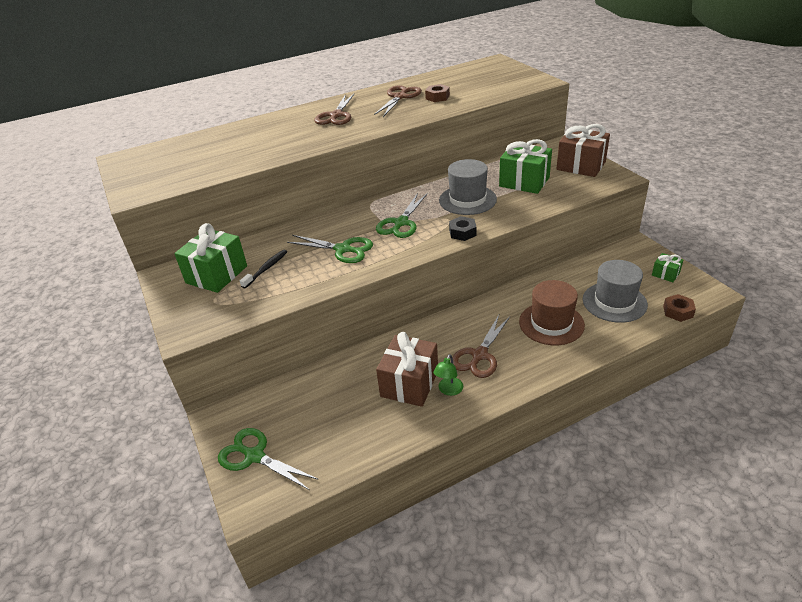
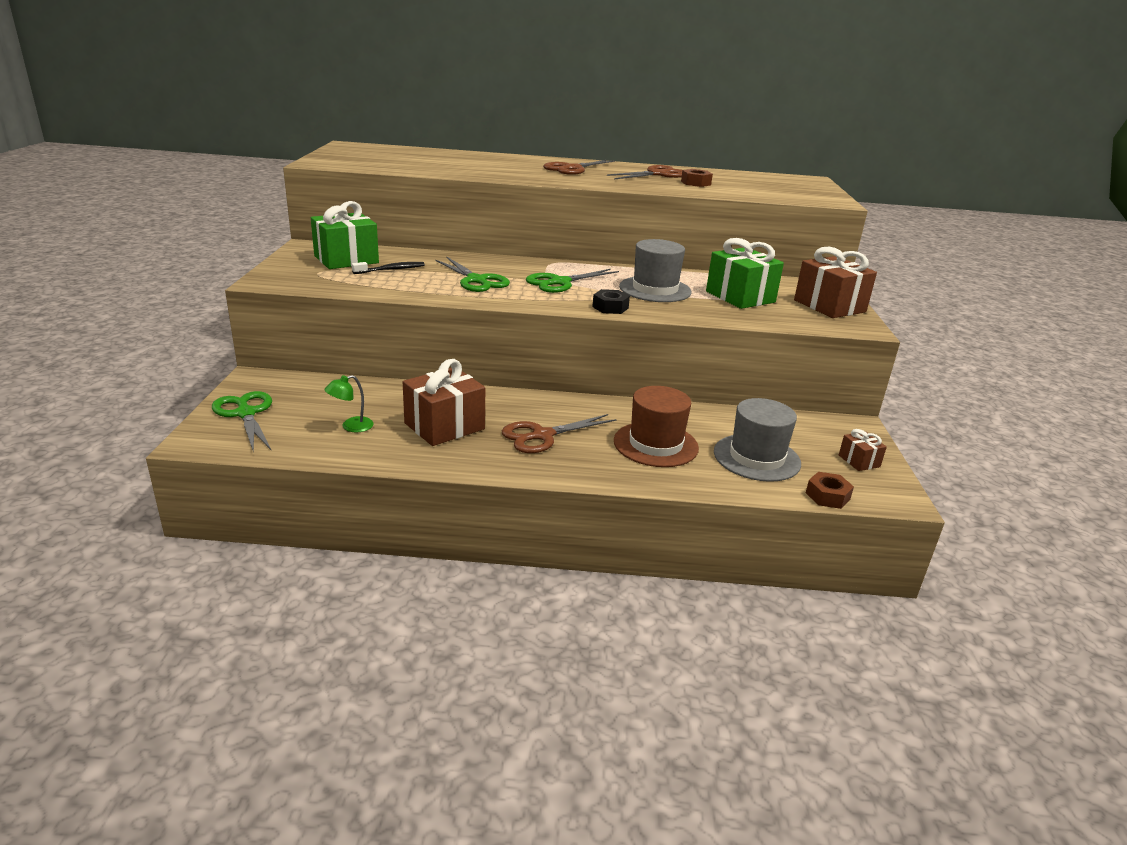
camera: 25 degrees right, 10 degrees down
(448, 390) = (474, 446): green lamp -> green lamp (351, 427)
(665, 274) = (859, 461): green gift -> brown gift

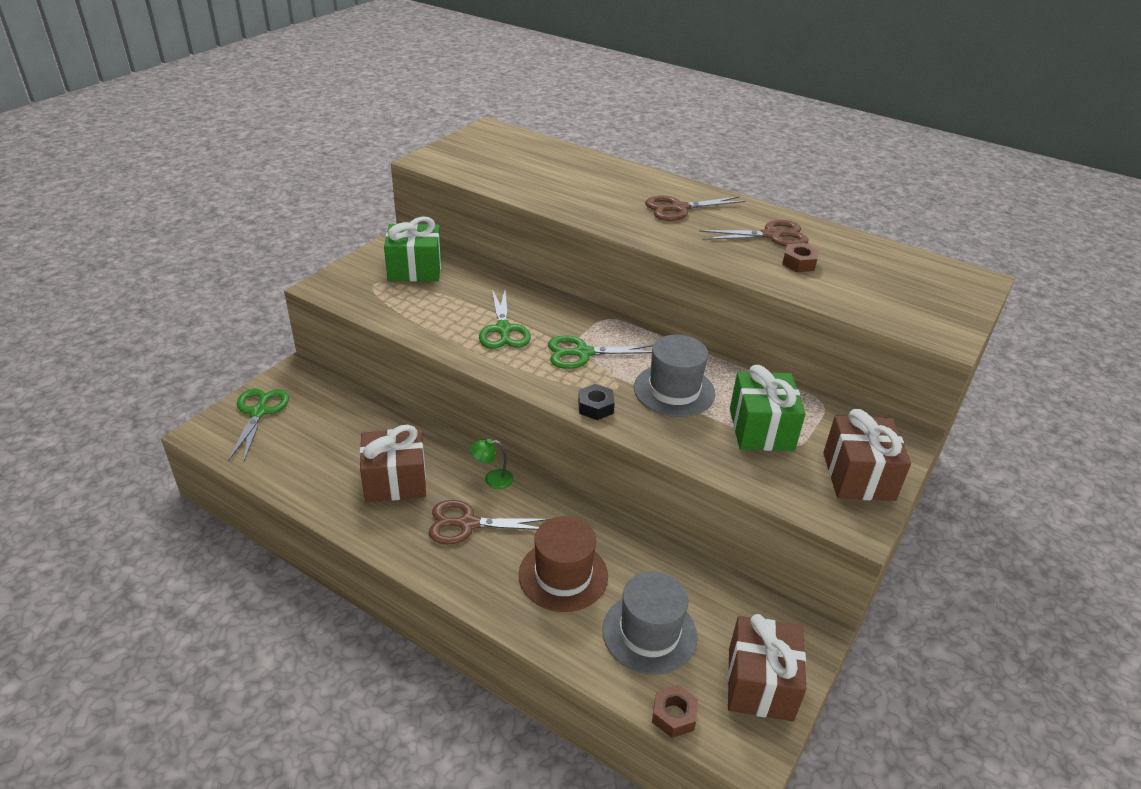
camera: 30 degrees right, 10 degrees up
(351, 427) = (322, 455): green lamp -> green lamp (492, 479)
(391, 269) = (440, 294): black toothbrush -> none
(859, 461) = (760, 684): brown gift -> brown gift, size x2.00

